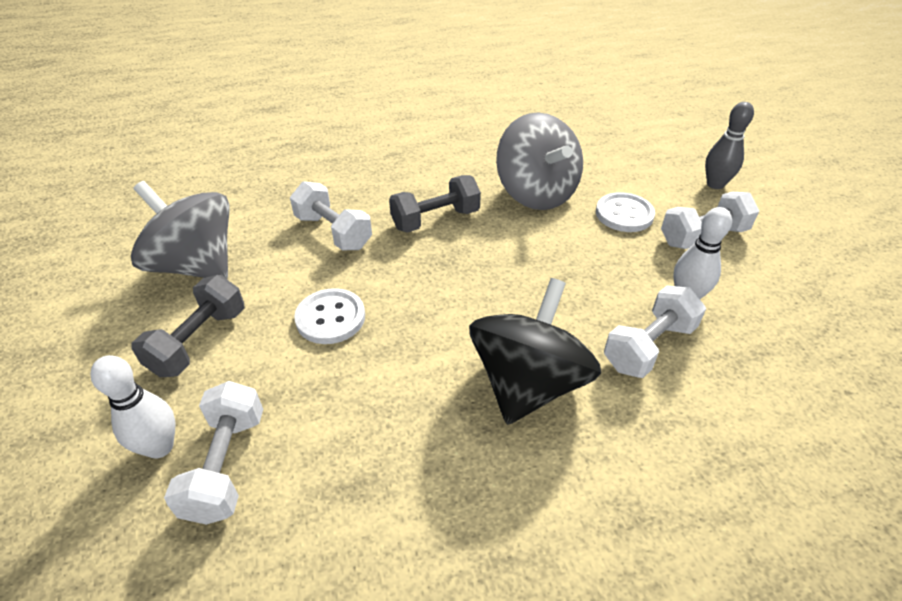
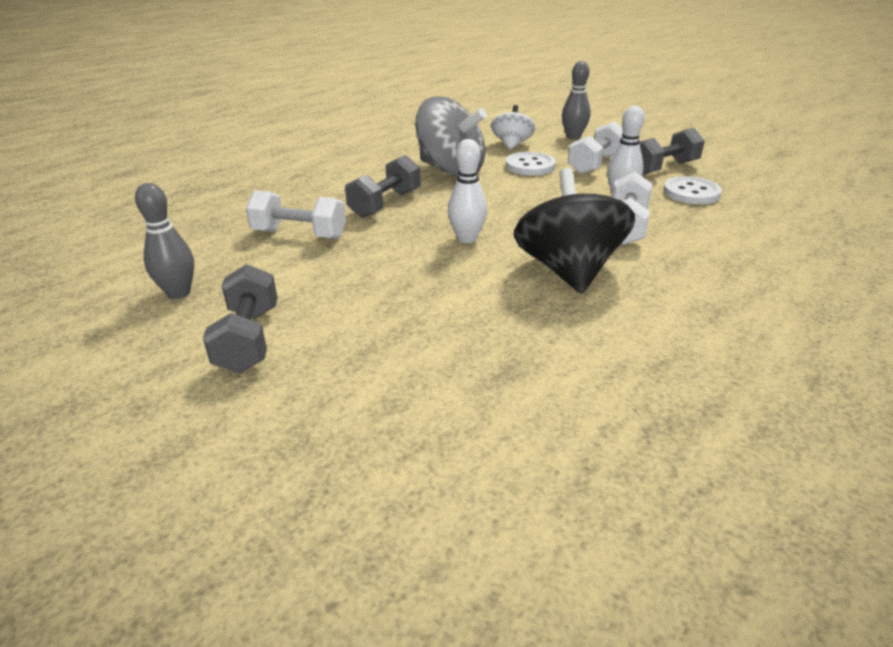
camera: 30 degrees left, 10 degrees down
(160, 447) = (296, 417): white bowling pin -> white bowling pin (467, 238)
(196, 265) = (178, 293): grey spinning top -> grey bowling pin
(227, 465) = (379, 402): white dumbbell -> none
(330, 318) = (363, 285): white button -> white button (691, 193)
(632, 175) = (512, 145): none -> white spinning top
(782, 271) = (663, 168): none -> grey dumbbell

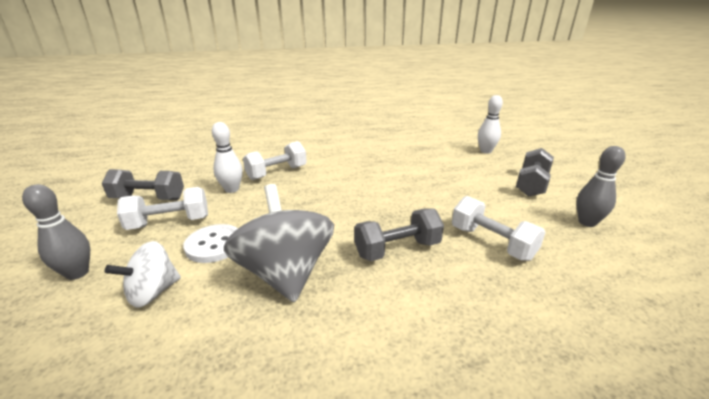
camera: 145 degrees left, 5 degrees down
(467, 238) = (372, 196): white bowling pin -> white bowling pin (485, 151)
(568, 270) = (347, 165): black spinning top -> none
(691, 193) = (193, 177): white button -> none

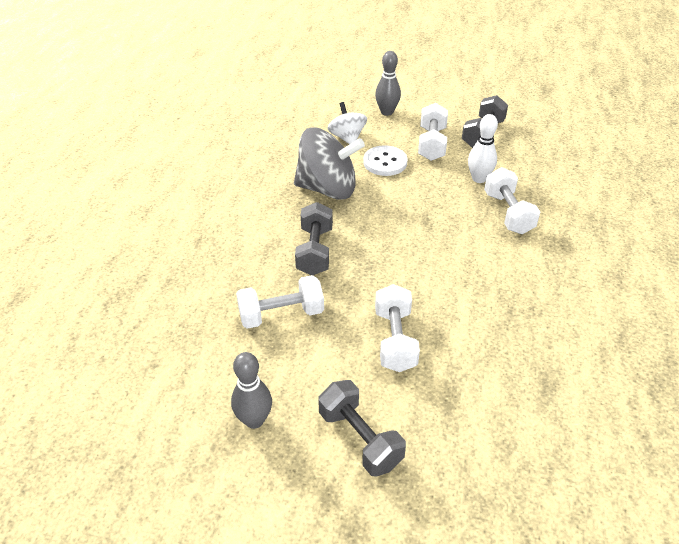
camera: 115 degrees right, 15 degrees up
(448, 189) = (395, 340): none -> white dumbbell
(485, 151) = (499, 468): white bowling pin -> none

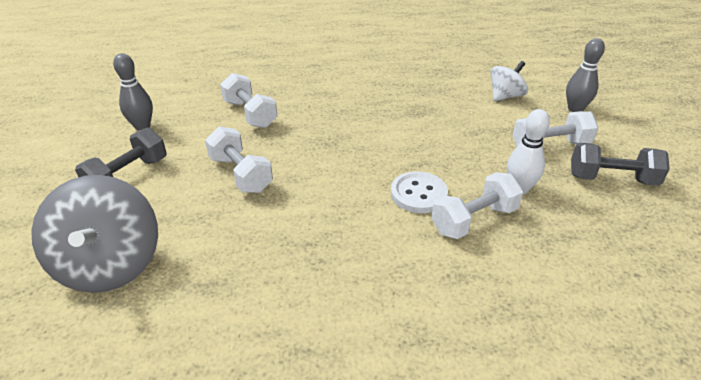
camera: 70 degrees right, 5 degrees down
(315, 251) = (332, 113): grey dumbbell -> none
(328, 189) = (419, 102): grey spinning top -> grey spinning top (110, 265)
(385, 162) = (487, 124): white button -> white button (418, 194)
(395, 340) = (240, 174): white dumbbell -> white dumbbell turned 75 degrees clockwise

